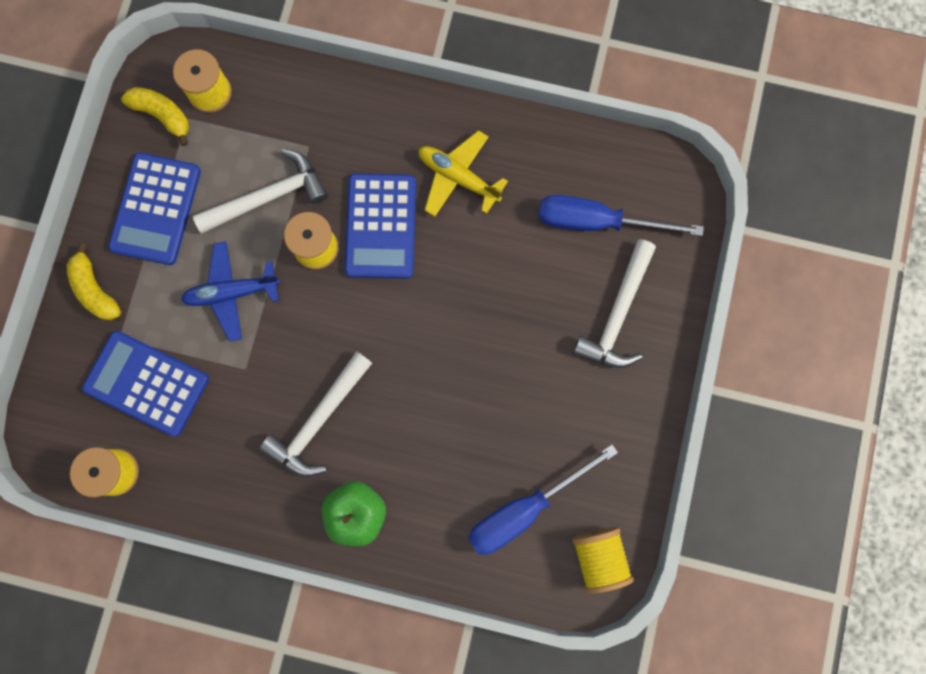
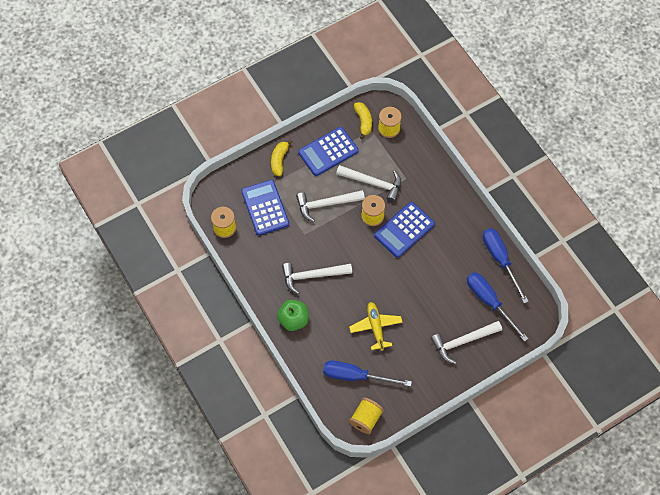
camera: 45 degrees right, 15 degrees down
(232, 292) = (326, 204): blue plane -> white hammer
(458, 177) = (451, 238): yellow plane -> yellow plane (375, 327)
(552, 146) = (500, 260): none -> blue screwdriver

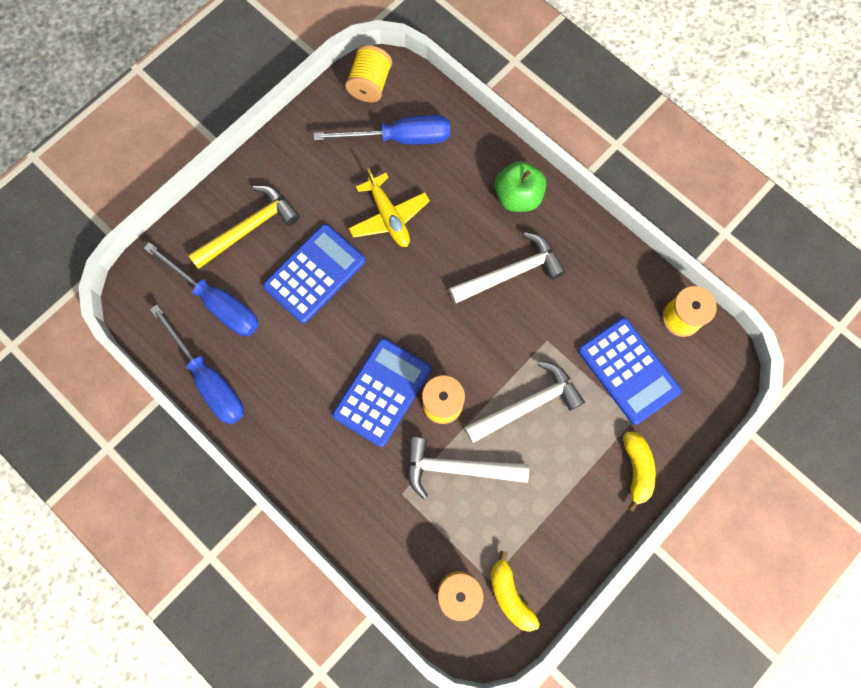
camera: 165 degrees right, 10 degrees up
(328, 152) = (556, 511): blue calculator -> blue calculator (315, 274)
(463, 341) = (249, 228): white hammer -> yellow hammer

